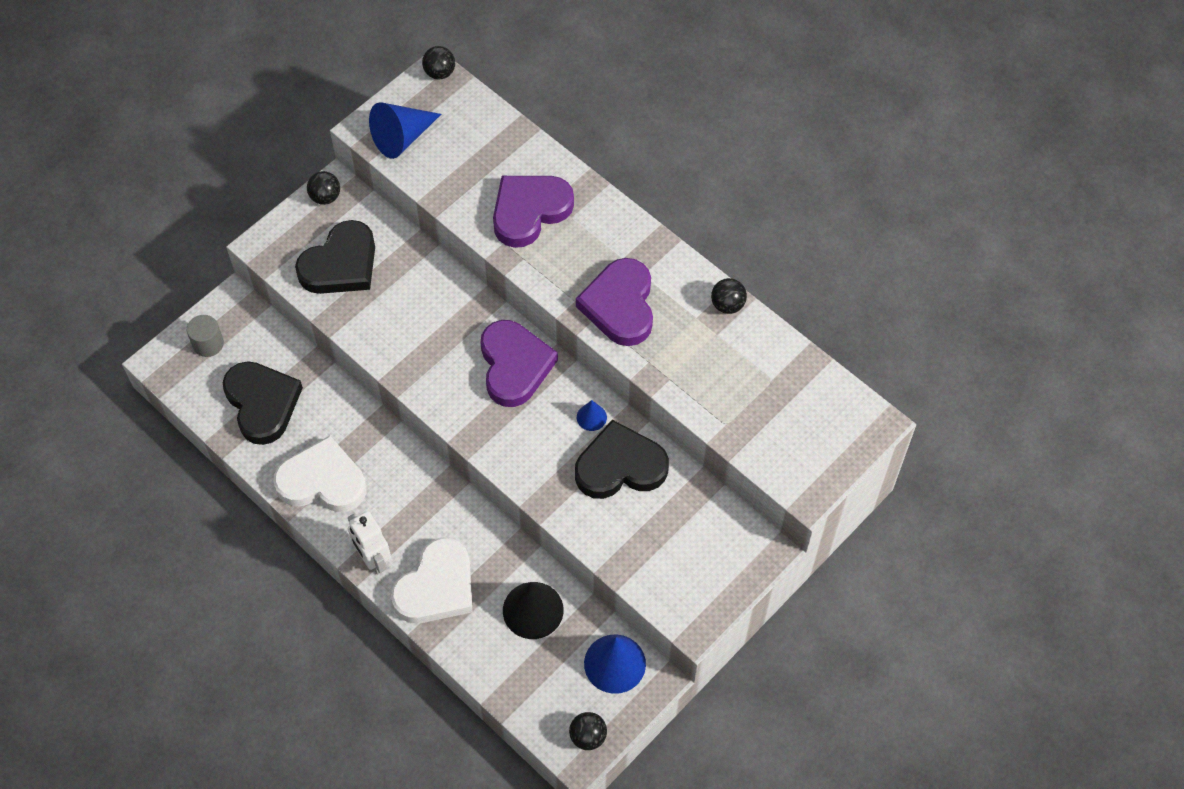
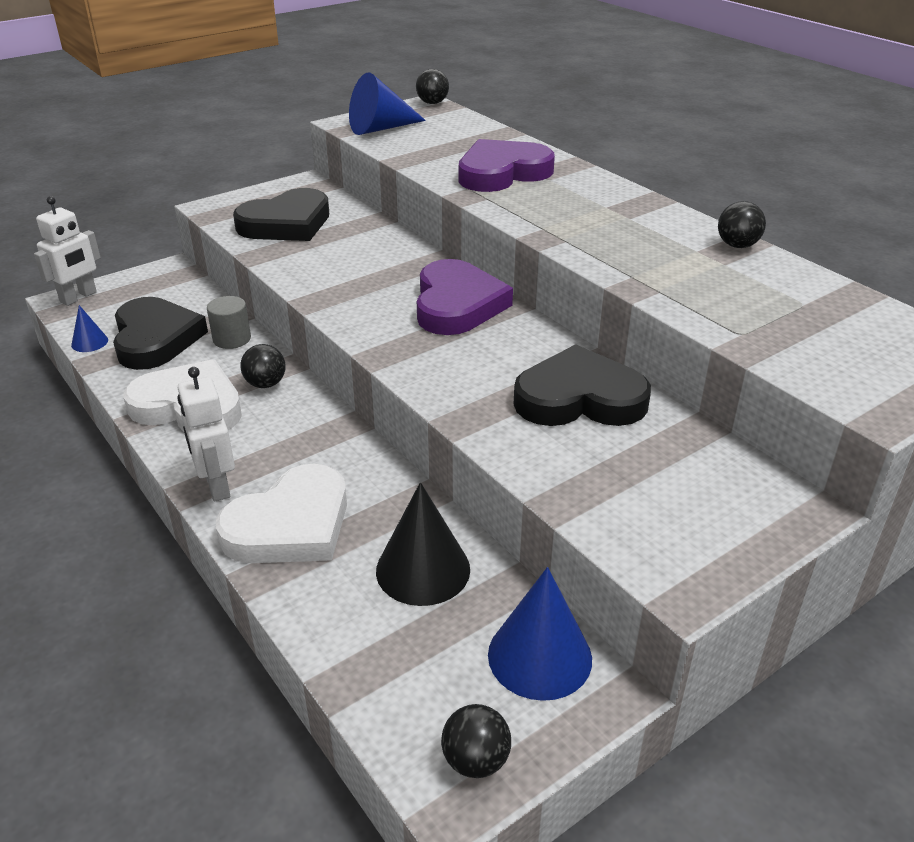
camera: 10 degrees right, 25 degrees down
(170, 356) = (79, 297): none -> white robot
(208, 343) = (125, 293): grey cylinder -> grey cylinder (232, 339)
(325, 197) = (292, 186): black ball -> black ball (265, 384)
(591, 417) = (546, 353): blue cone -> blue cone (89, 342)
(620, 305) = (598, 235): purple heart -> none

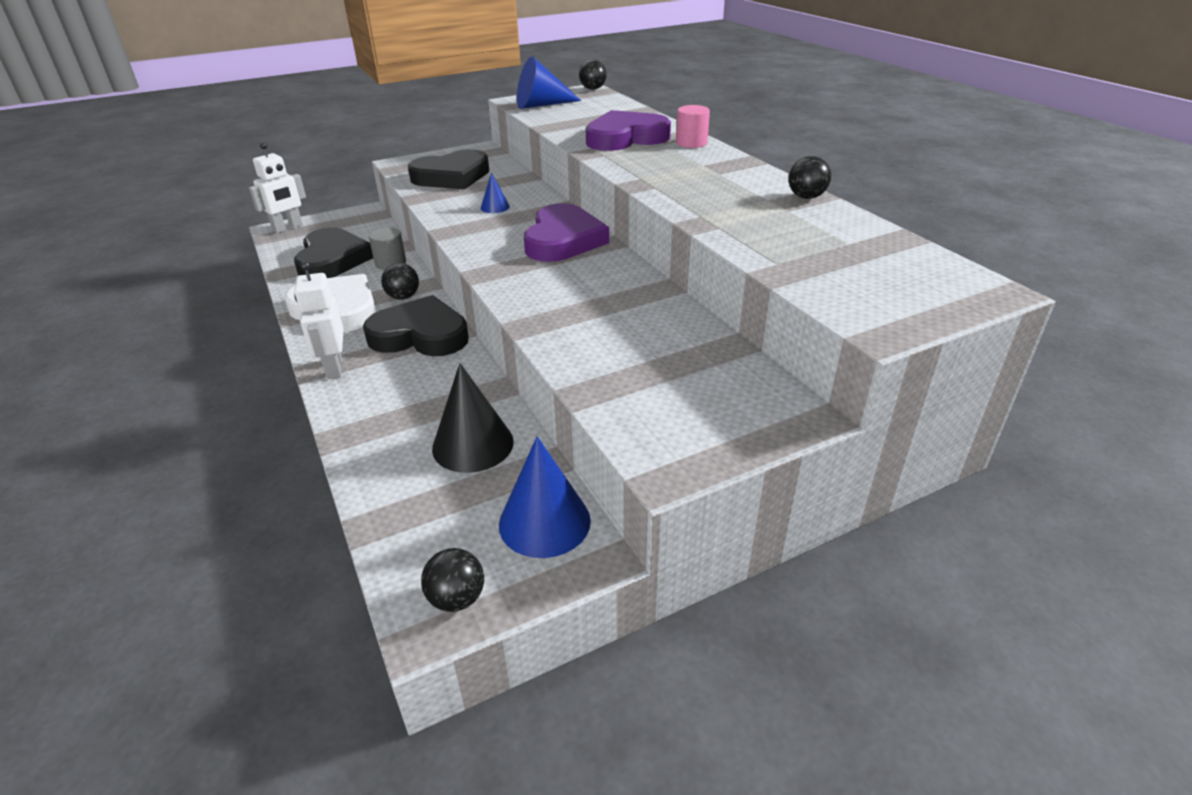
camera: 10 degrees right, 0 degrees up
(89, 342) = (282, 259): blue cone -> blue cone (495, 207)
(290, 525) = (379, 401): white heart -> none
(579, 398) = (636, 315): black heart -> black heart (420, 335)
(580, 177) = (691, 143): none -> pink cylinder

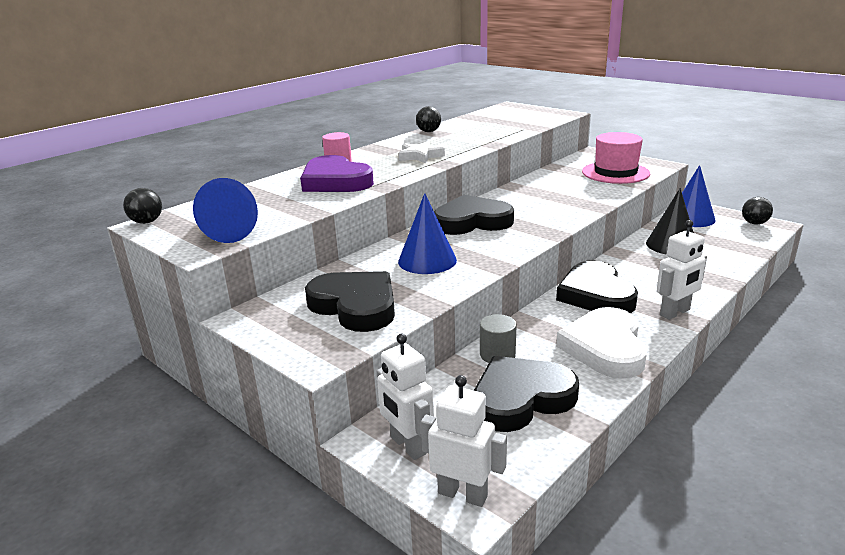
camera: 110 degrees left, 10 degrees down
(344, 220) = (408, 446): none -> white robot
(403, 297) = (552, 322): black ball -> none
(495, 207) = (427, 260): blue cone -> blue cone, size x1.96
(563, 240) = (472, 221): purple heart -> black heart
(657, 393) = (615, 173): none -> pink hat
(680, 178) = (420, 156): none -> white star

